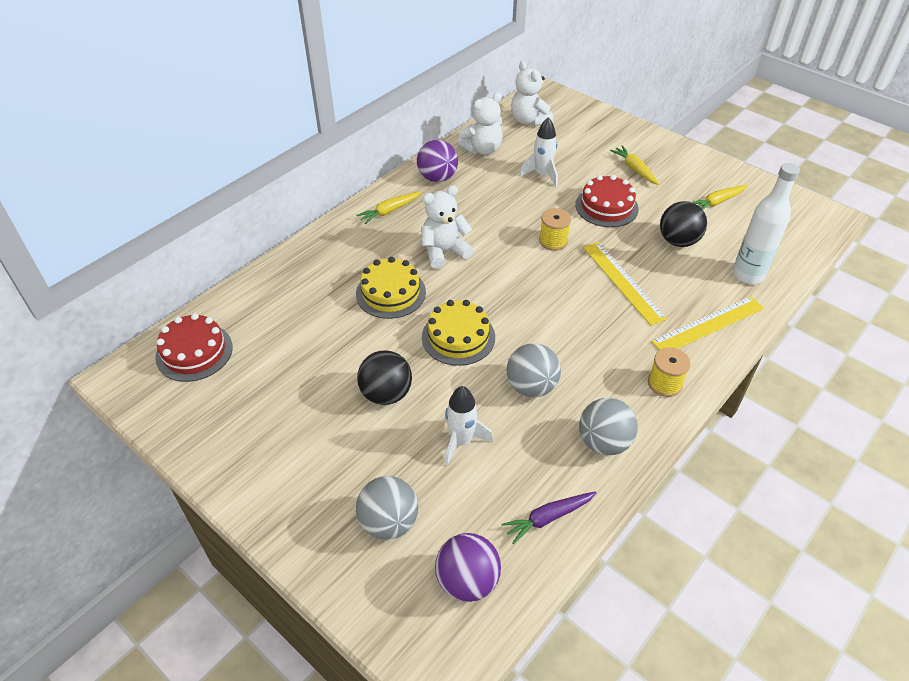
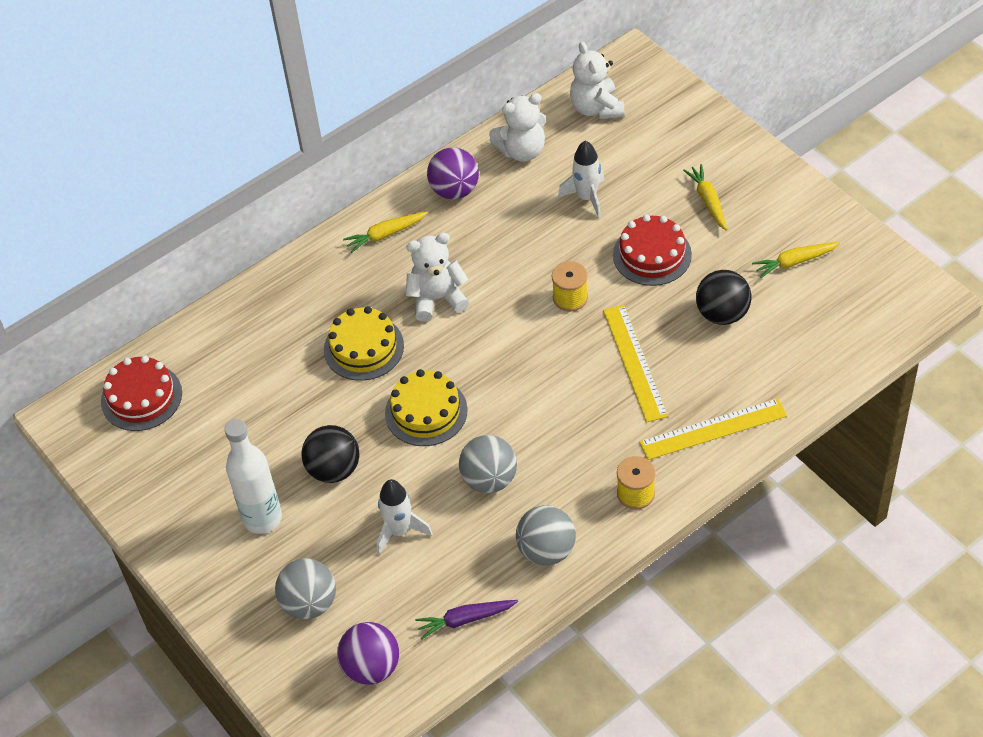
camera: 15 degrees right, 5 degrees up
(748, 274) = (788, 369): white bottle -> white bottle (262, 518)

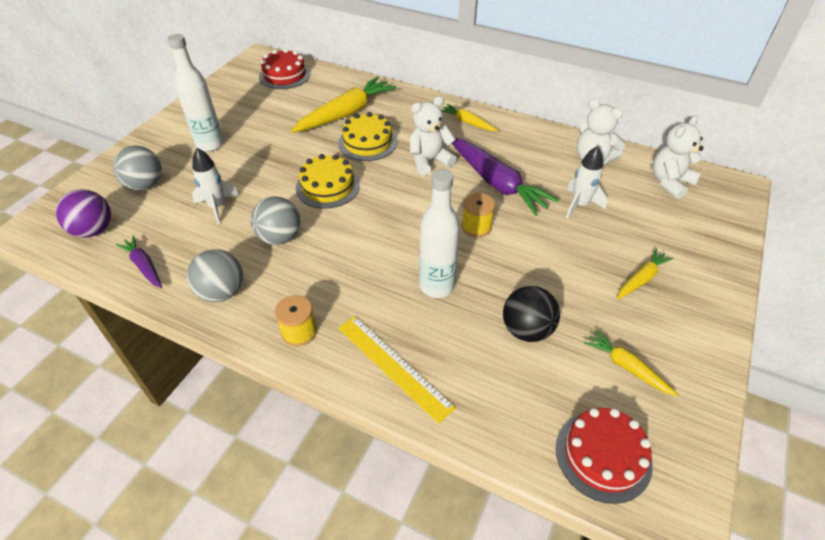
camera: 60 degrees right, 5 degrees down
(286, 352) = (346, 113): none -> yellow carrot
(334, 469) = (260, 161): black ball -> none
(437, 299) = (429, 161): white teddy bear -> white teddy bear turned 75 degrees counterclockwise
(454, 190) = (529, 139): purple ball -> none
(511, 252) = (496, 182): none -> purple carrot
(635, 362) = (436, 286): yellow ruler -> white bottle
(652, 255) = (555, 261): red cake -> red cake (603, 455)

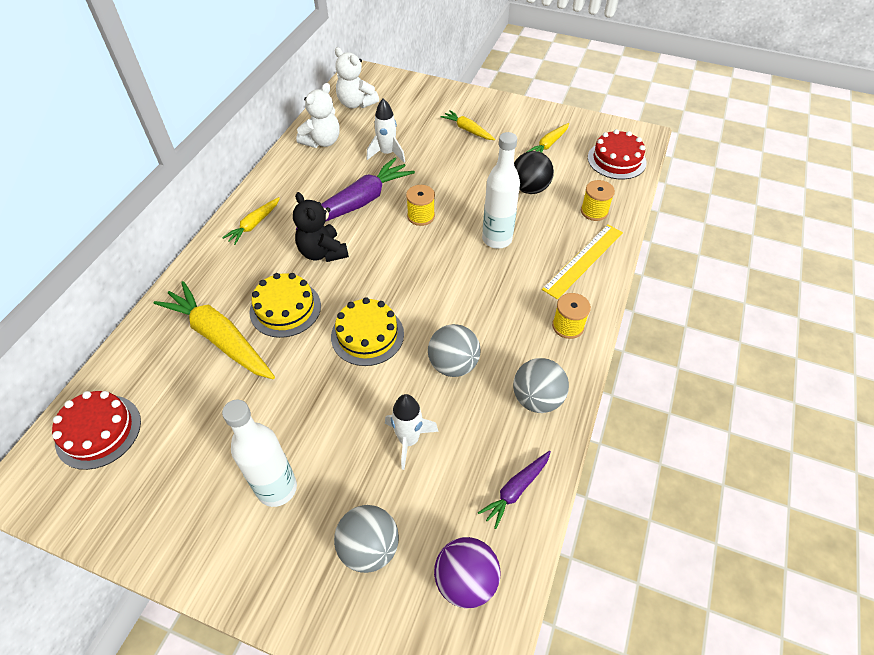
camera: 95 degrees left, 5 degrees up
(429, 161) = (322, 252): white teddy bear -> black teddy bear
(482, 397) = (594, 211): none -> yellow spool

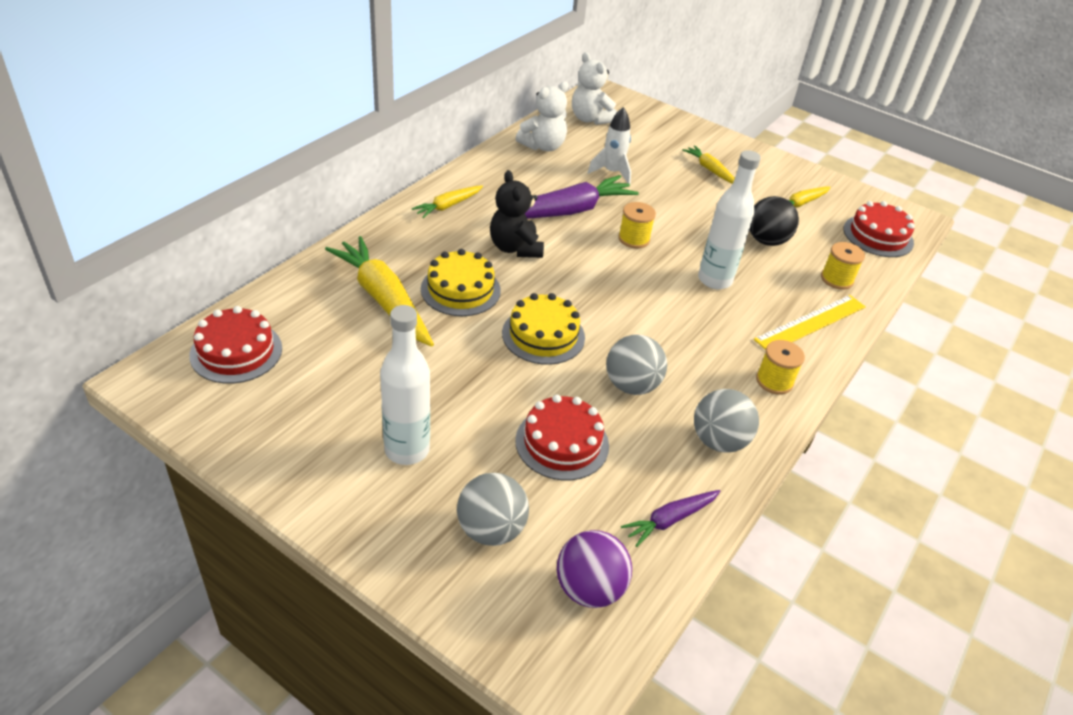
camera: 10 degrees right, 10 degrees down
(408, 440) = (562, 443): white rocket -> red cake

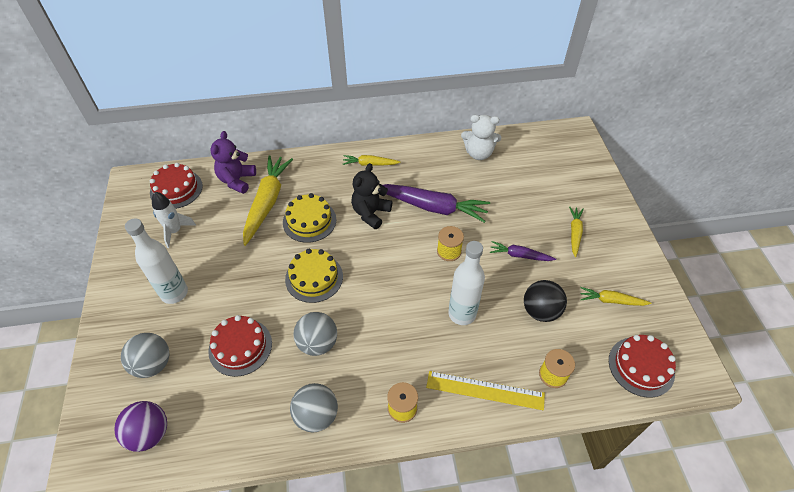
camera: 50 degrees right, 10 degrees up
(309, 299) = (237, 180): none -> purple teddy bear
(590, 119) = (538, 149): white teddy bear -> none
(612, 172) = (499, 196): white rocket -> white rocket (175, 231)
(670, 520) = (230, 435): purple carrot -> purple carrot (519, 255)

